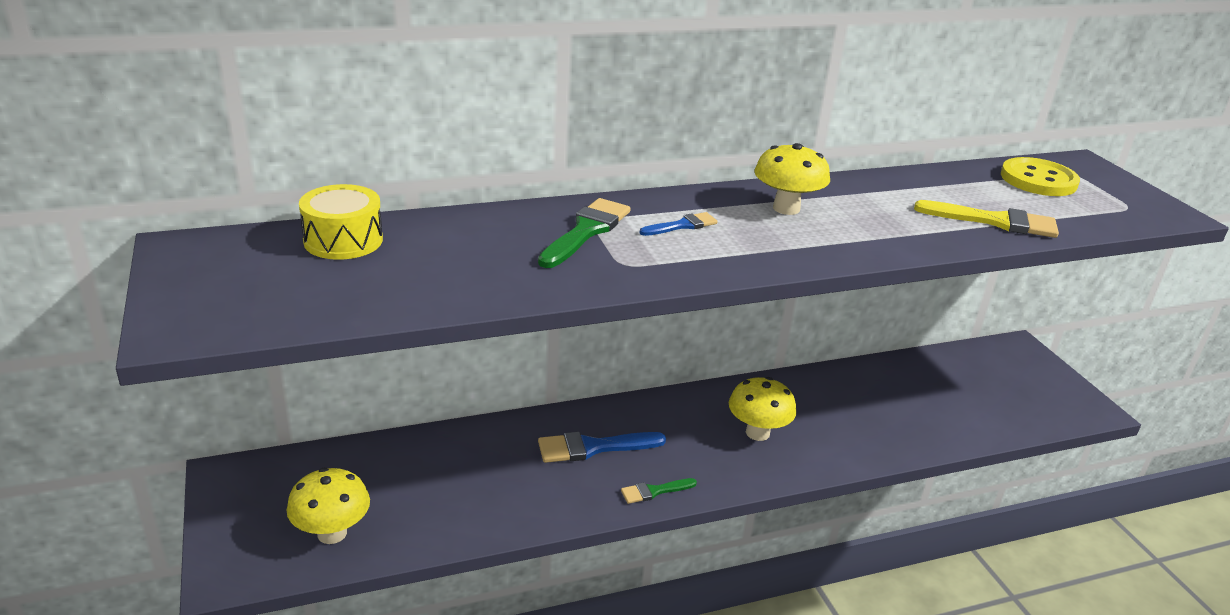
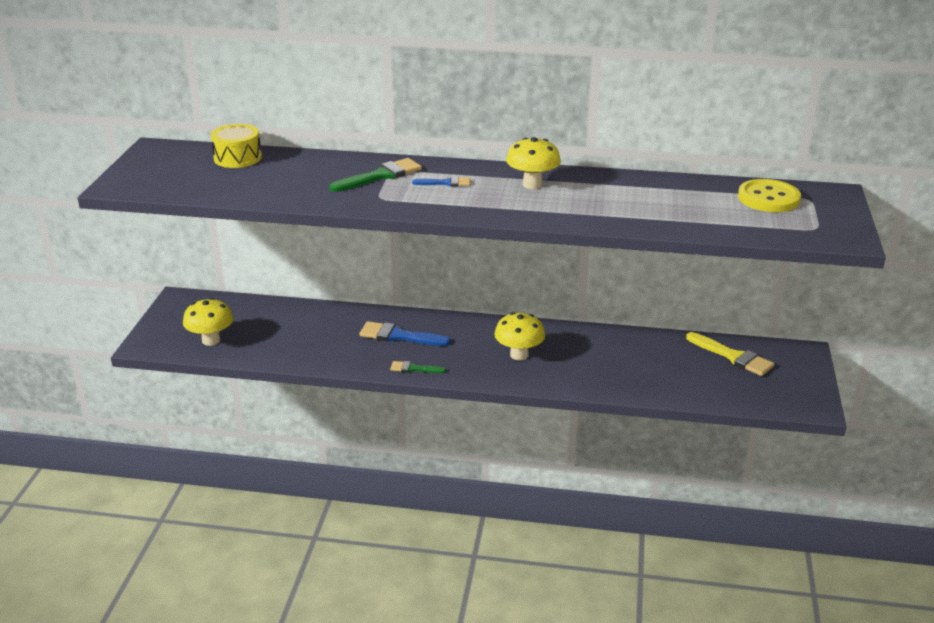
camera: 30 degrees right, 0 degrees up
(994, 221) = (679, 218): yellow brush -> yellow brush (733, 356)

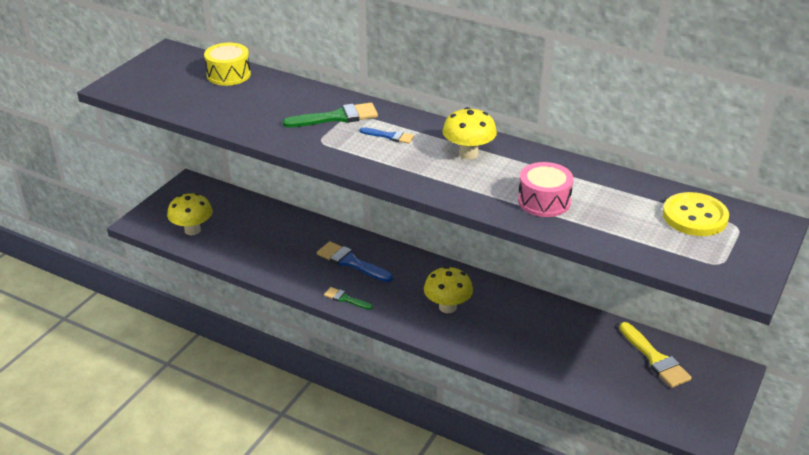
camera: 20 degrees right, 5 degrees up
(631, 209) = (544, 201): none -> pink drum

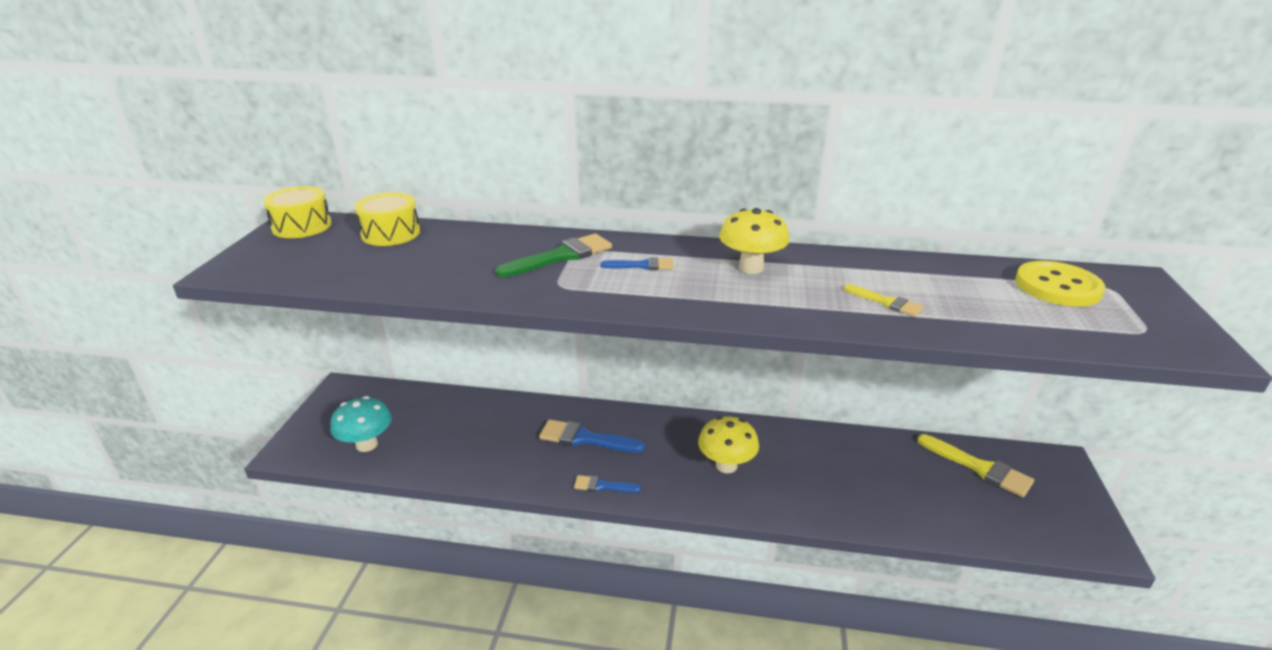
camera: 20 degrees left, 5 degrees down
(171, 57) = (302, 226): none -> yellow drum
(192, 230) = (367, 444): yellow mushroom -> turquoise mushroom
(346, 299) = (602, 486): green brush -> blue brush
(544, 201) = (886, 302): pink drum -> yellow brush

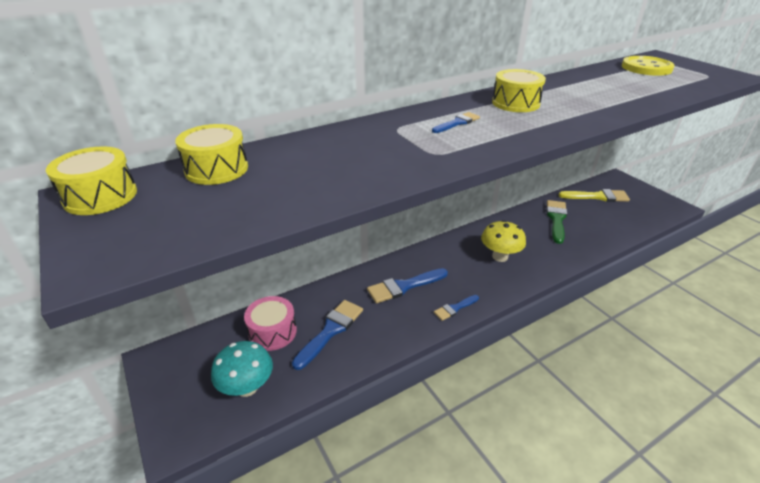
camera: 40 degrees left, 5 degrees up
(434, 414) = (272, 332): none -> pink drum
(474, 439) = (331, 331): none -> blue brush
(561, 256) = (395, 136): green brush -> green brush (556, 219)
(751, 268) = (515, 103): yellow mushroom -> yellow drum
(886, 302) = (608, 97): yellow brush -> none

